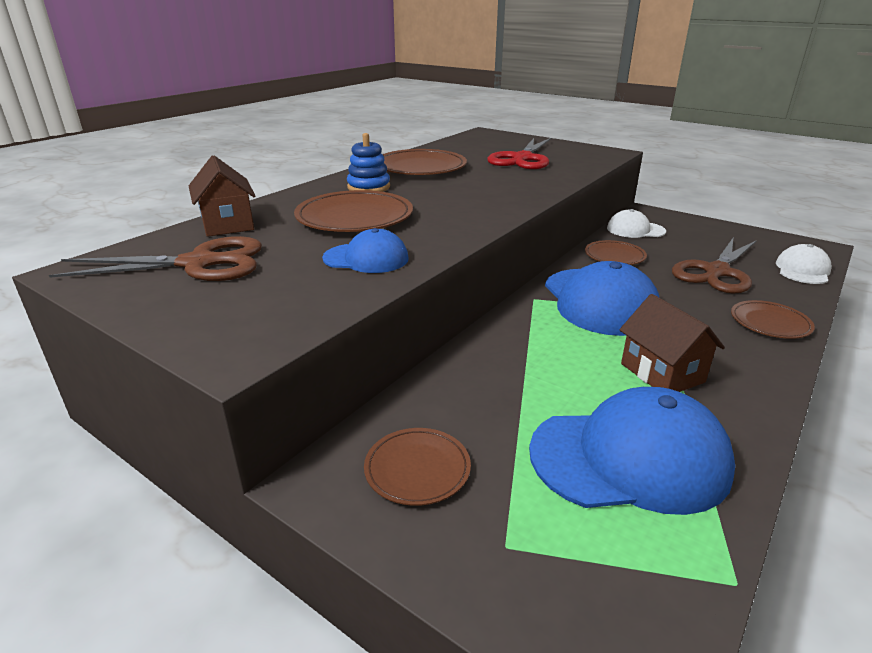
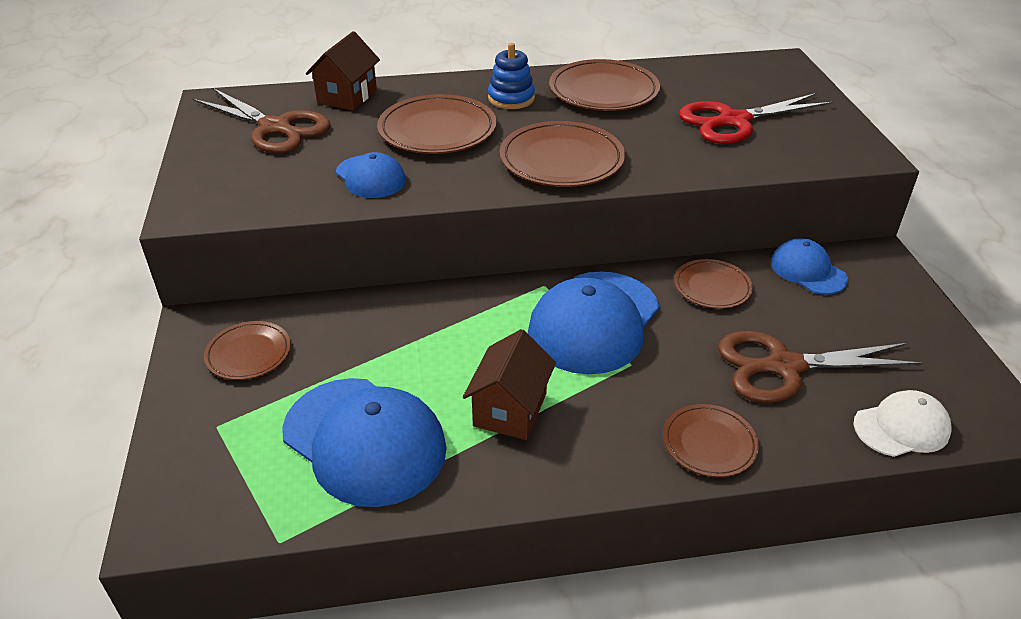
camera: 45 degrees right, 10 degrees up
(476, 202) = (561, 160): none -> brown plate
(635, 230) = (808, 271): white cap -> blue cap

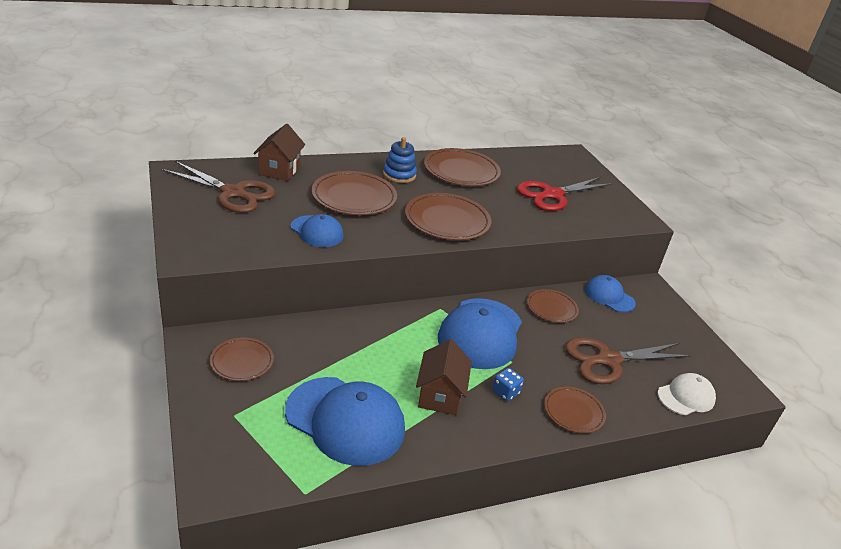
camera: 15 degrees left, 5 degrees down
(609, 409) = (505, 392): none -> blue dice

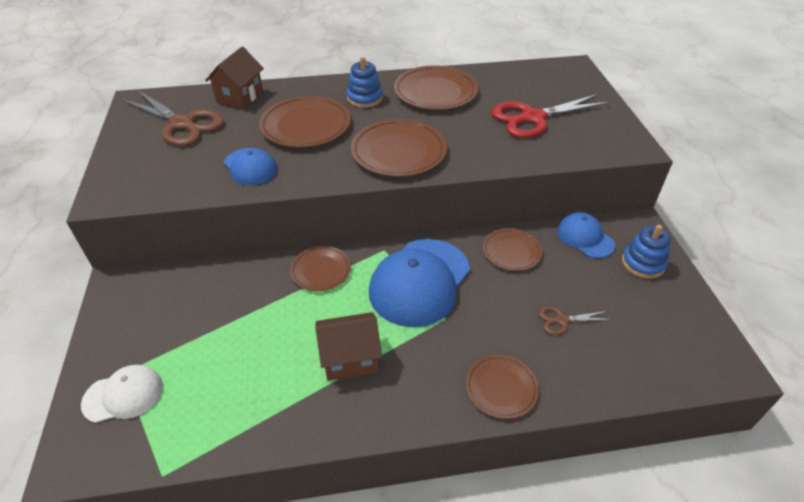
camera: 15 degrees right, 10 degrees up
(242, 361) = (154, 309): brown plate -> brown plate (321, 270)
(345, 420) = (236, 385): blue cap -> none
(440, 395) = (350, 358): brown house -> brown house turned 60 degrees clockwise
(505, 392) = (426, 358): blue dice -> none
(607, 360) = (561, 320): brown scissors -> brown scissors, size x0.47
(660, 316) = (643, 263): none -> blue stacking toy
(686, 397) = (650, 374): white cap -> white cap (123, 395)

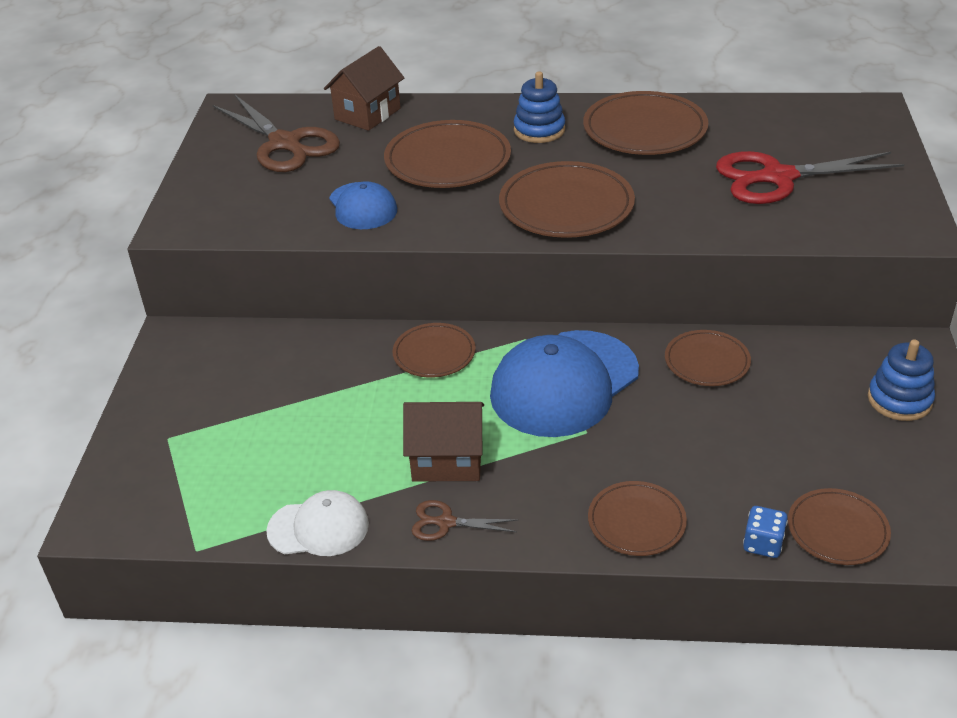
camera: 15 degrees right, 5 degrees down
(123, 395) = (164, 461): white cap -> white cap (318, 528)
(561, 320) = (749, 455): brown scissors -> brown scissors (445, 522)
(585, 237) = (824, 356): blue cap -> none
(593, 391) = (763, 544): none -> blue dice
(639, 371) = (837, 530): none -> brown plate

